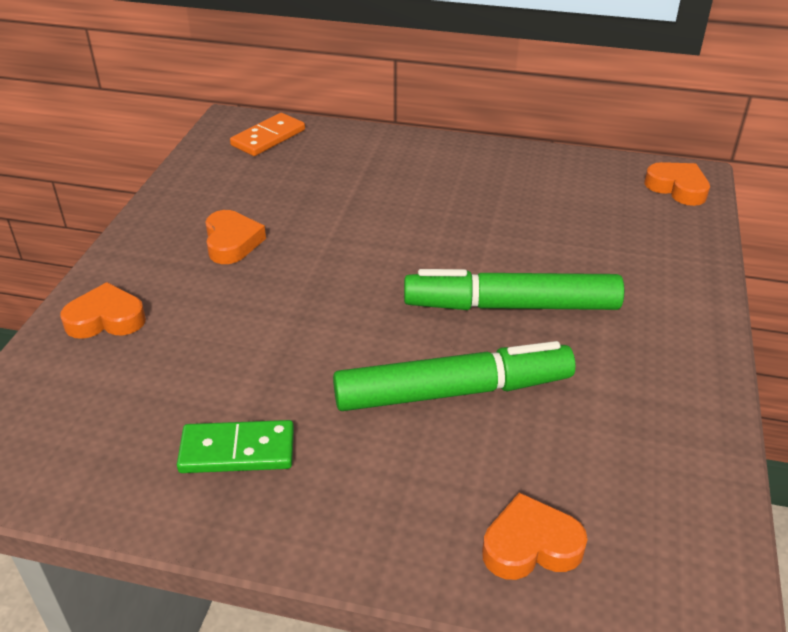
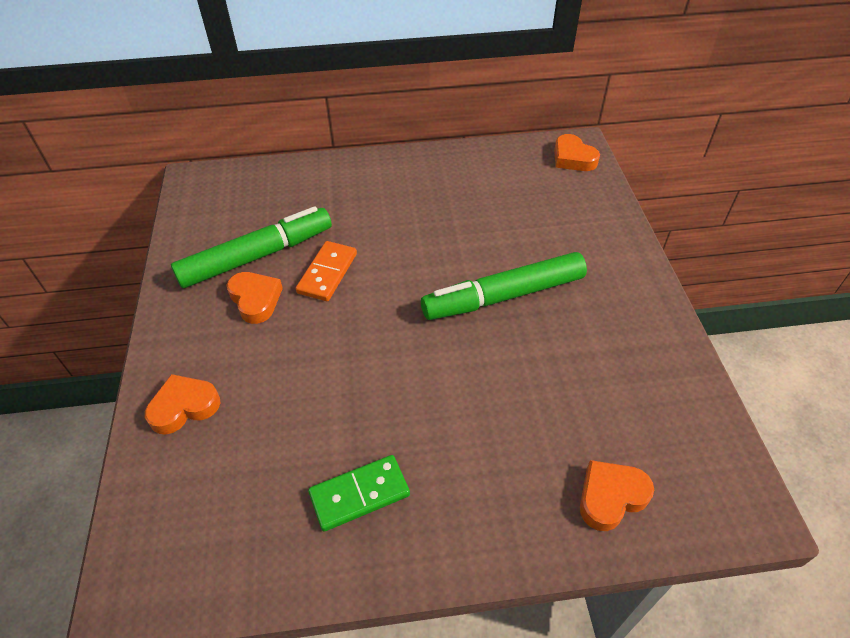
camera: 20 degrees left, 10 degrees up
(268, 138) = (234, 188): orange domino -> orange domino (327, 273)
(452, 391) = (496, 385): green marker -> green marker (256, 256)
(677, 188) = (573, 158): orange heart -> orange heart turned 150 degrees counterclockwise

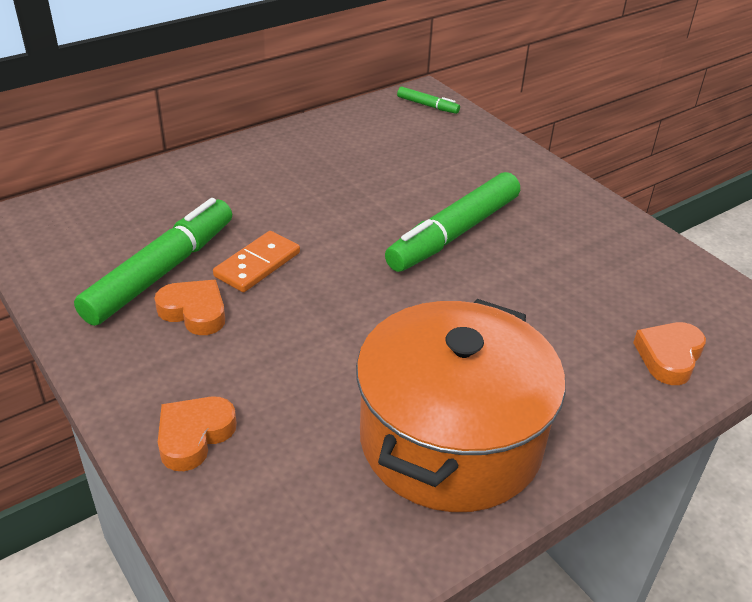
camera: 30 degrees left, 10 degrees down
(327, 273) = (257, 265): orange domino -> orange domino turned 45 degrees clockwise
(359, 494) = (450, 440): green domino -> orange pot
(573, 158) = (427, 105): orange heart -> green marker

